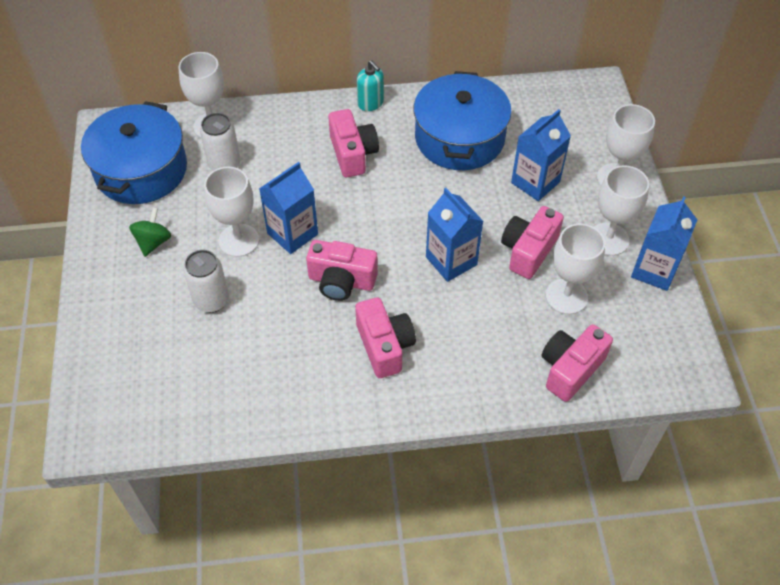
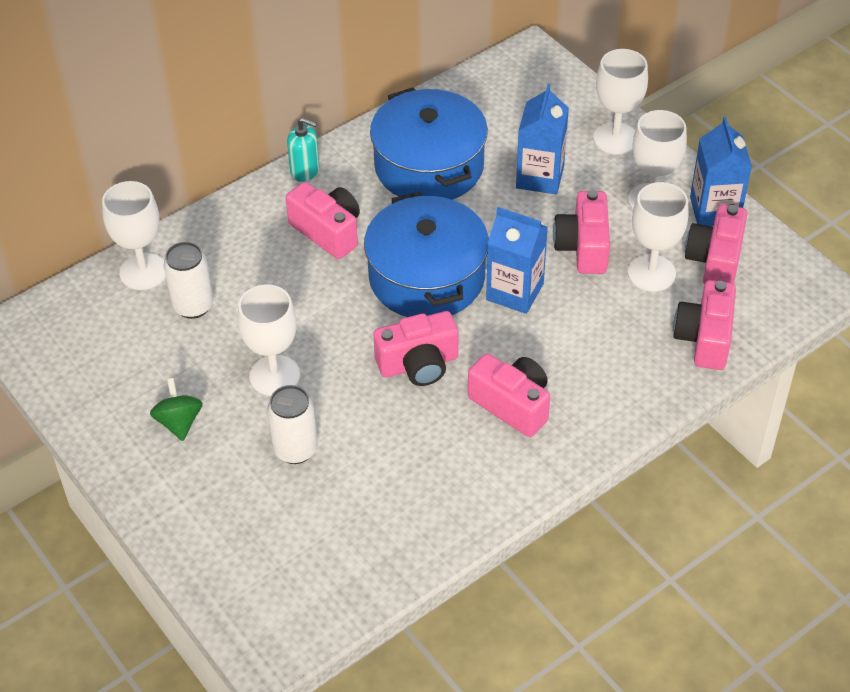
camera: 30 degrees left, 5 degrees down
(141, 170) = (99, 354): blue pot -> blue pot (426, 277)
(292, 234) = (328, 342): blue carton -> none
(625, 310) = (715, 260): none -> pink camera

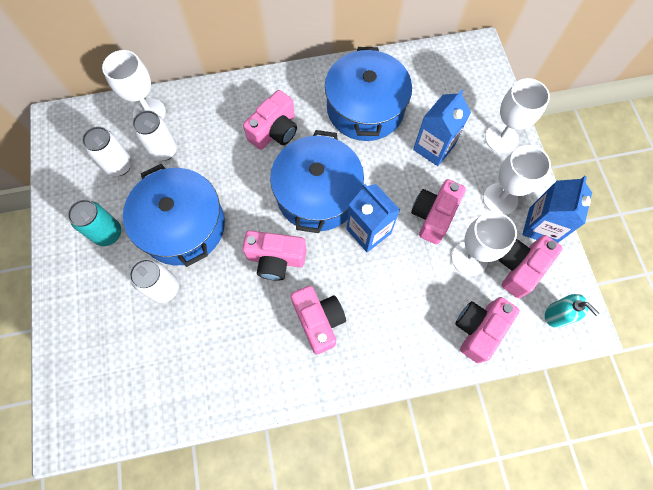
camera: 25 degrees right, 20 degrees up
(142, 344) = (119, 166): none -> white can
(179, 422) = (108, 233): green spinning top -> turquoise can
(274, 375) = (183, 226): white goblet -> blue pot
(305, 170) = (285, 79): turquoise soap dispenser -> turquoise soap dispenser (556, 315)
(328, 231) = (274, 131): pink camera -> pink camera turned 60 degrees clockwise

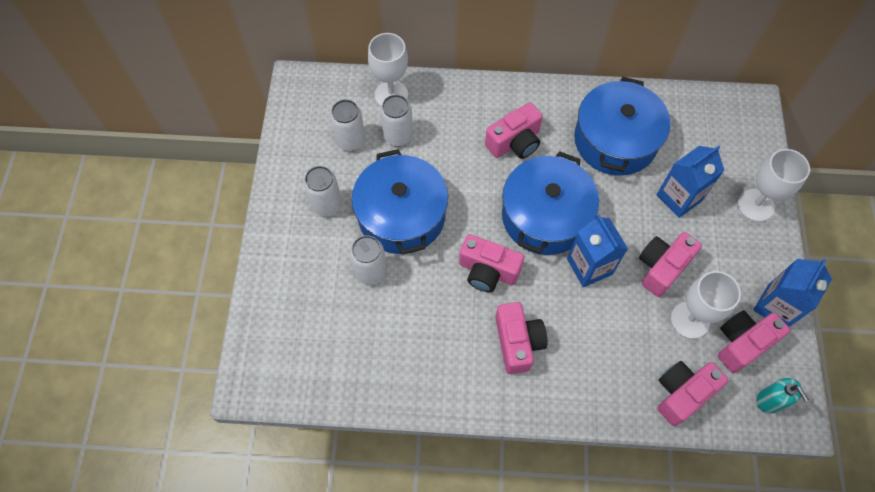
camera: 15 degrees right, 5 degrees down
(108, 233) = (327, 205): turquoise can -> white can
(500, 199) = (738, 267): white goblet -> none

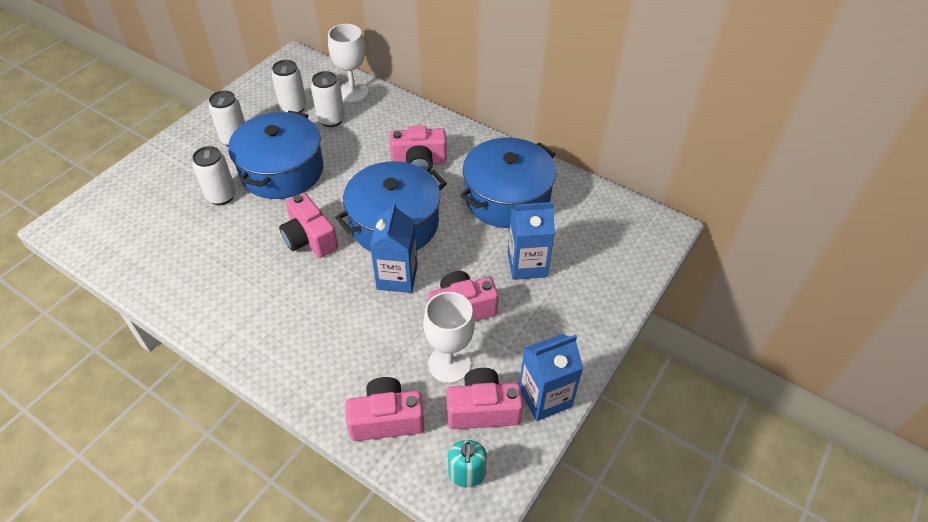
camera: 30 degrees right, 15 degrees down
(517, 342) = (283, 301): pink camera -> none
(755, 205) = (597, 305): white goblet -> none

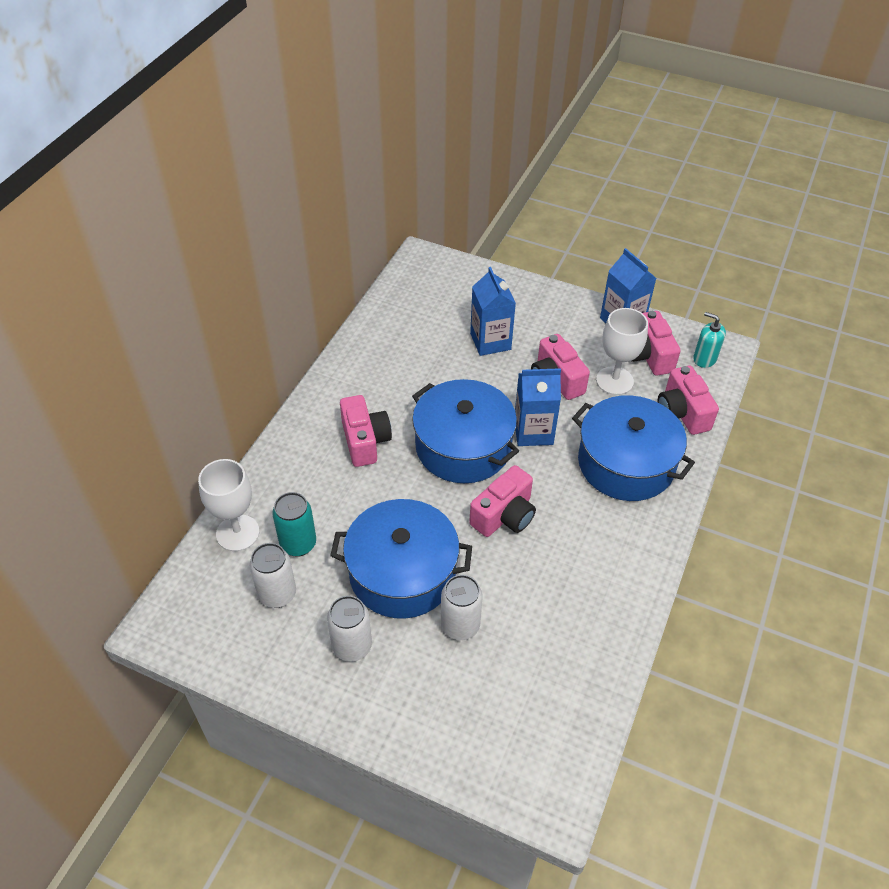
camera: 100 degrees left, 0 degrees up
(331, 120) = (298, 544): white can -> turquoise can
(466, 474) = (704, 359): turquoise soap dispenser -> turquoise soap dispenser turned 135 degrees counterclockwise
(507, 198) = (406, 363): blue pot -> blue pot (626, 463)

